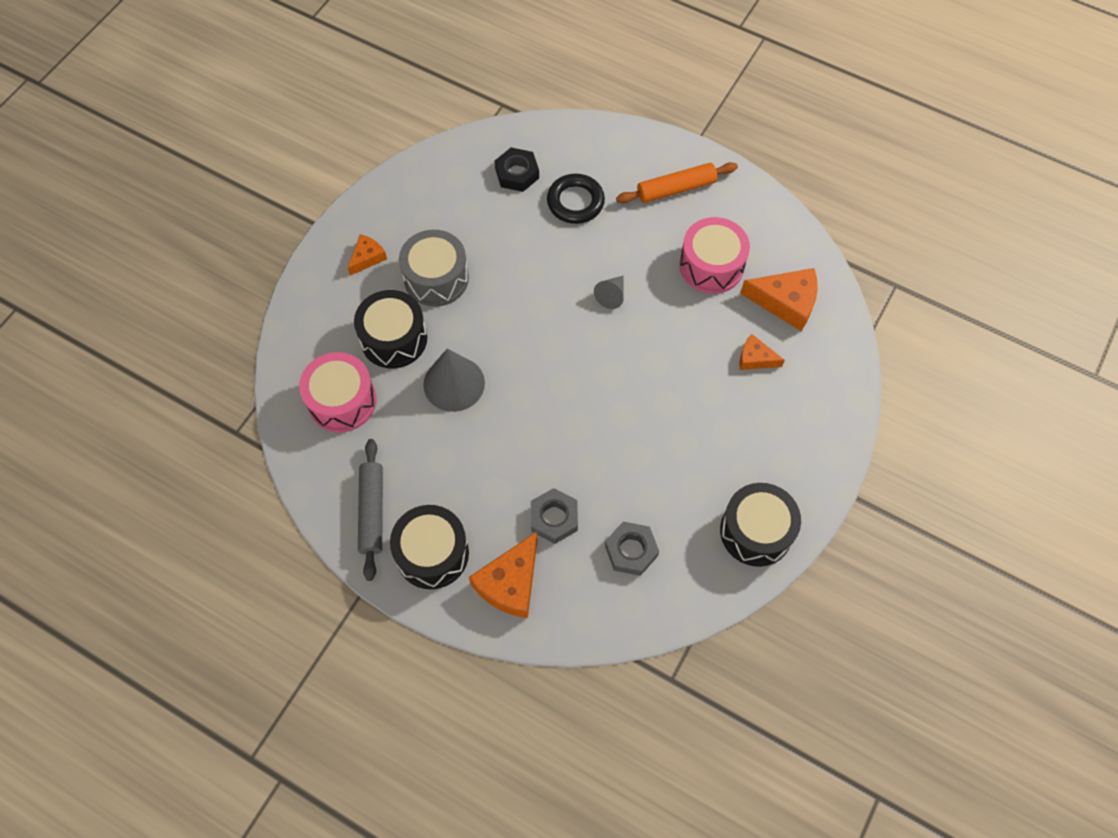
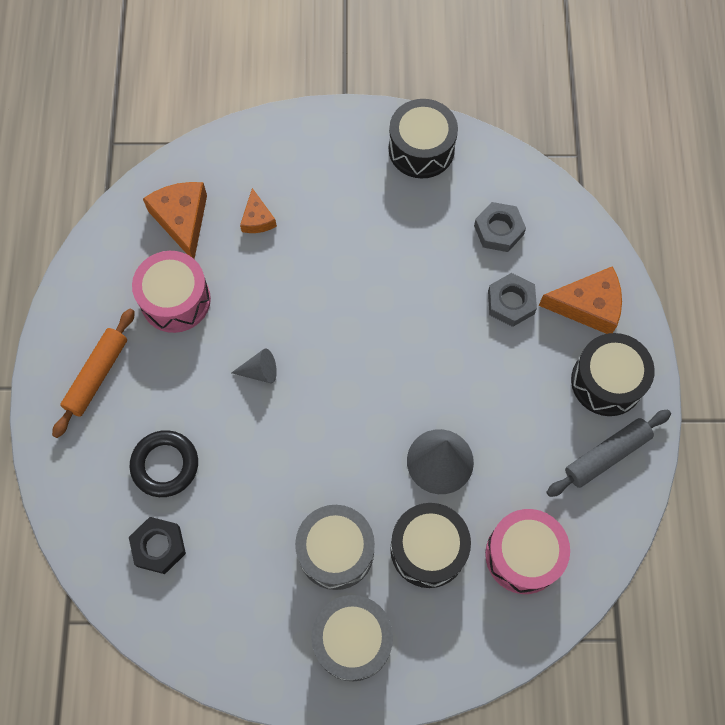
camera: 120 degrees left, 5 degrees up
(367, 258) = (352, 640): orange cheese -> grey drum
(676, 189) = (97, 375): orange rolling pin -> orange rolling pin turned 75 degrees clockwise

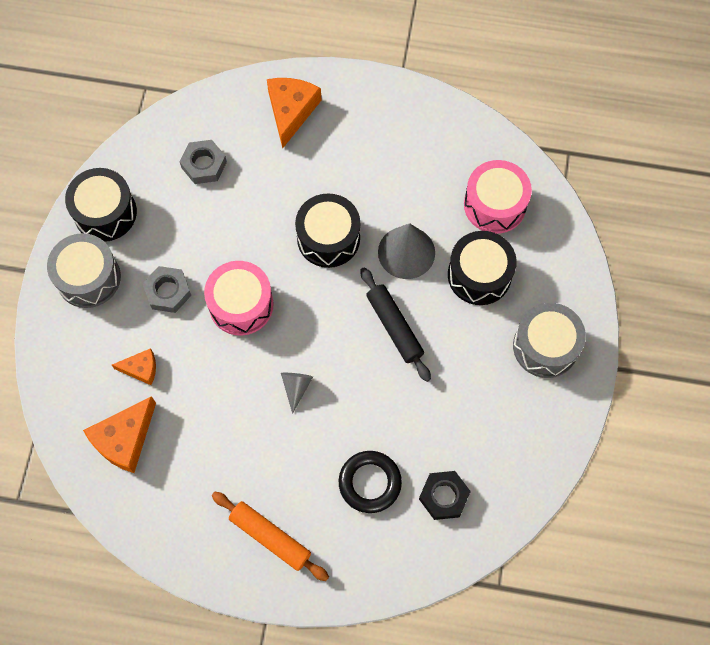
camera: 80 degrees left, 0 degrees up
(175, 300) = (208, 455): pink drum -> pink drum (241, 305)
(182, 220) = (124, 439): orange cheese -> orange cheese turned 45 degrees counterclockwise
(336, 551) = (470, 348): grey drum -> grey drum (88, 278)
(346, 462) = (394, 327): none -> black rolling pin
(511, 302) = (275, 169): grey nut -> grey nut (168, 292)
(606, 455) = (423, 127): grey rolling pin -> none
(607, 381) = (361, 112): black drum -> black drum (328, 238)

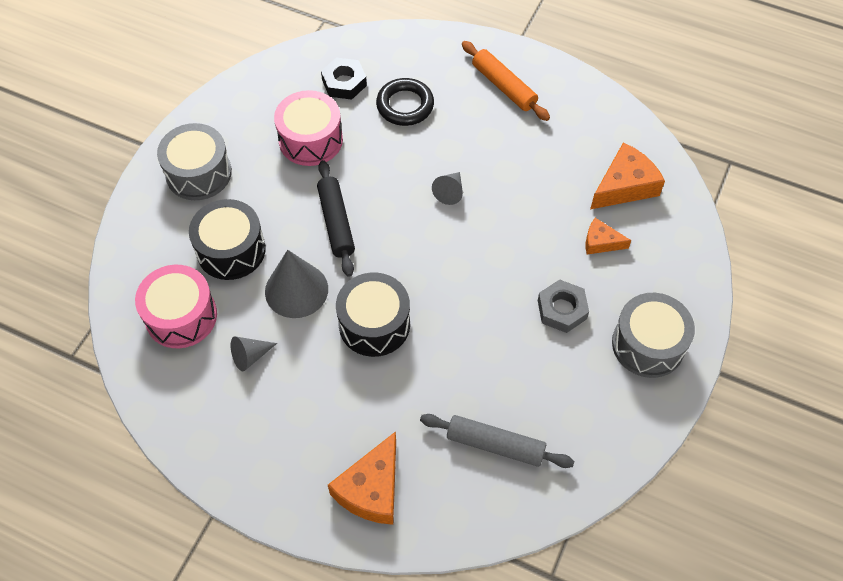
camera: 165 degrees left, 10 degrees down
(105, 213) = (622, 414): black drum -> none
(204, 165) = (495, 445): grey nut -> grey rolling pin
(241, 305) = (486, 278): pink drum -> pink drum (311, 140)
(422, 186) = (250, 356): none -> grey cone

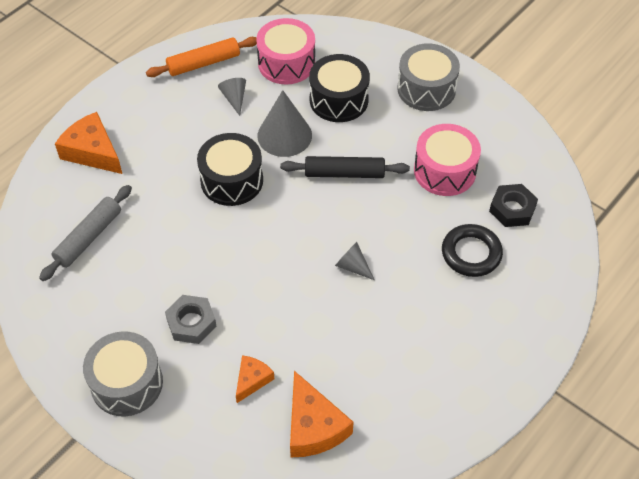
camera: 105 degrees right, 5 degrees down
(503, 86) = (479, 349): orange rolling pin -> orange rolling pin (203, 63)

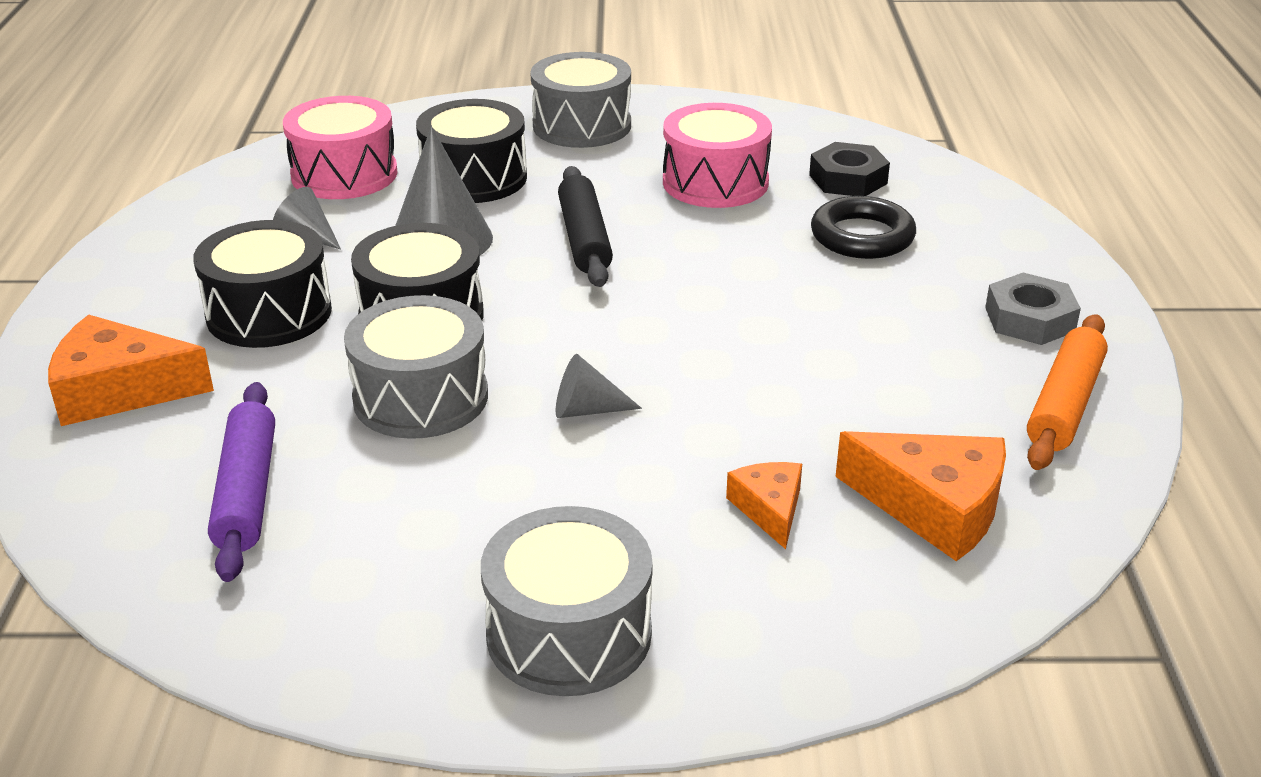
camera: 40 degrees left, 20 degrees down
(89, 237) = (247, 492): grey rolling pin -> purple rolling pin
(178, 140) = (269, 313): none -> black drum
(188, 228) = (421, 397): none -> grey drum
(191, 323) = (577, 498): grey nut -> grey nut (1029, 319)
(203, 63) = (205, 222): orange rolling pin -> orange rolling pin (1064, 404)
(344, 173) = (585, 239): black rolling pin -> black rolling pin turned 60 degrees counterclockwise
(352, 266) = (731, 318): grey cone -> grey cone (586, 410)

